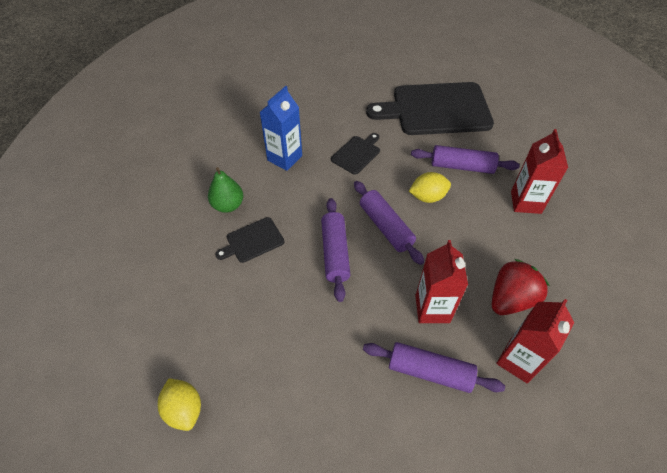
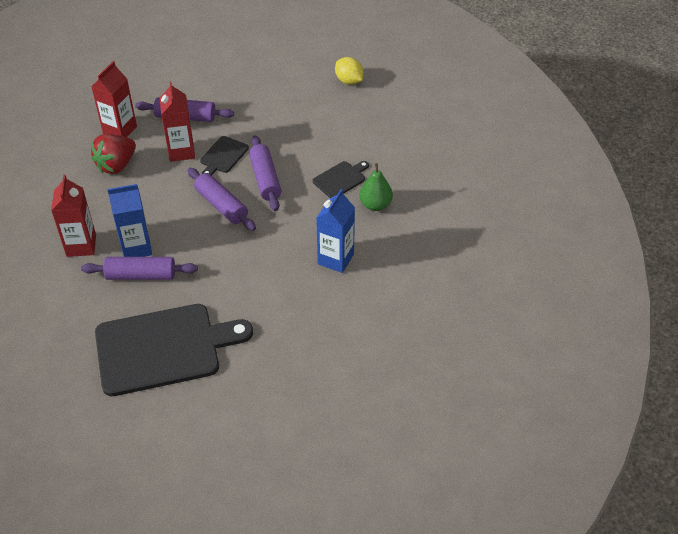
camera: 170 degrees right, 5 degrees down
(357, 154) = (257, 274): black cutting board -> black cutting board (223, 156)
(427, 197) = (180, 238): yellow lemon -> none
(470, 193) = (137, 247): none -> blue carton

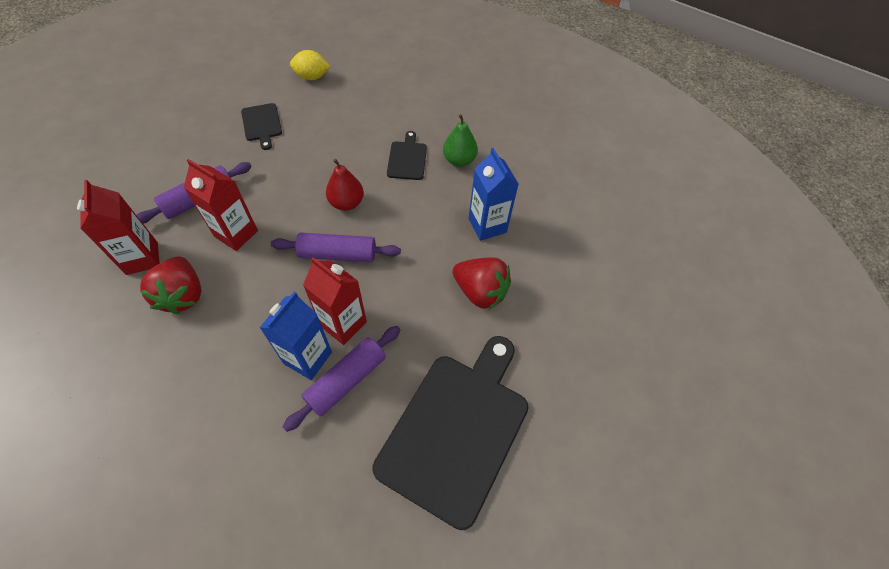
camera: 50 degrees left, 10 degrees up
(81, 245) = (246, 405): red carton -> red carton (343, 324)
(223, 156) = (282, 210): black cutting board -> black cutting board (262, 124)
(265, 179) = (346, 203): purple rolling pin -> red pear
(275, 292) = (480, 292): none -> red strawberry

